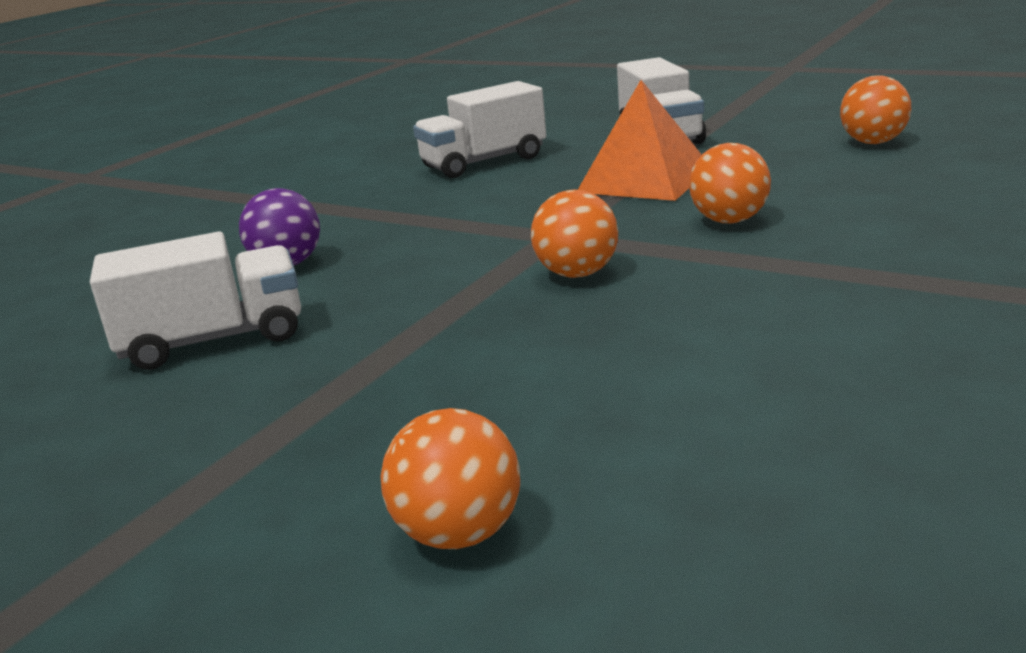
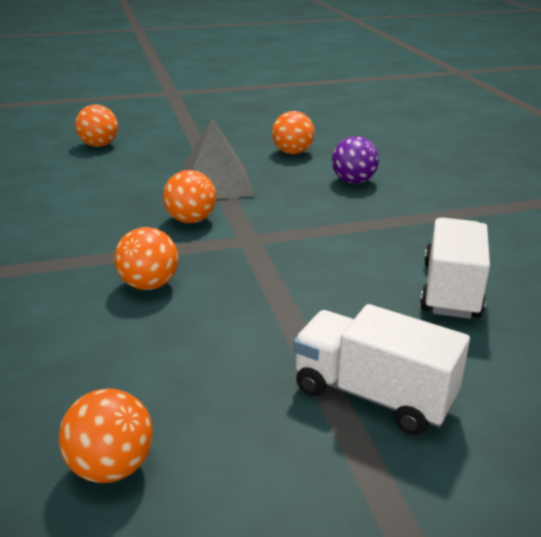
camera: 130 degrees right, 5 degrees up
(213, 340) = (292, 152): white truck -> orange ball
(443, 320) = (215, 183): none -> grey pyramid
(644, 180) = (274, 311): orange pyramid -> none

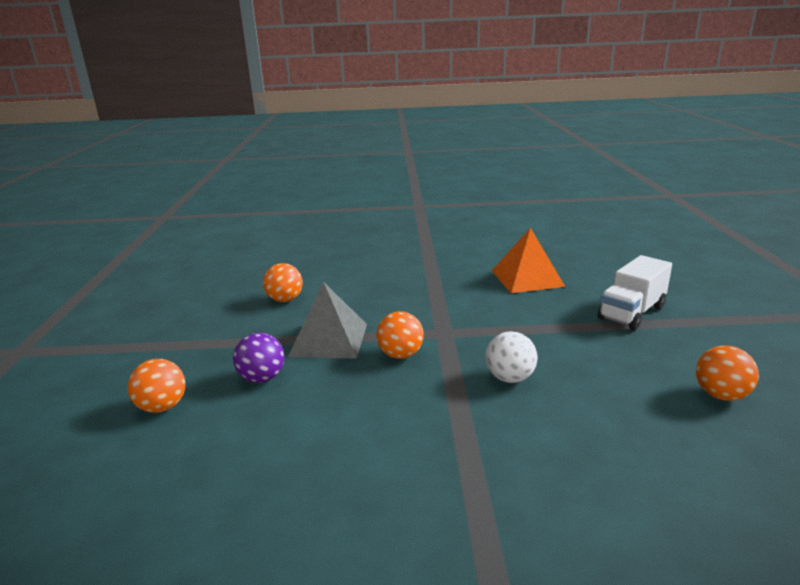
camera: 75 degrees left, 5 degrees down
(149, 285) = (509, 378): orange ball -> white ball
(353, 181) = (362, 284): purple ball -> purple ball (262, 378)
(451, 290) = (527, 278): white truck -> orange pyramid

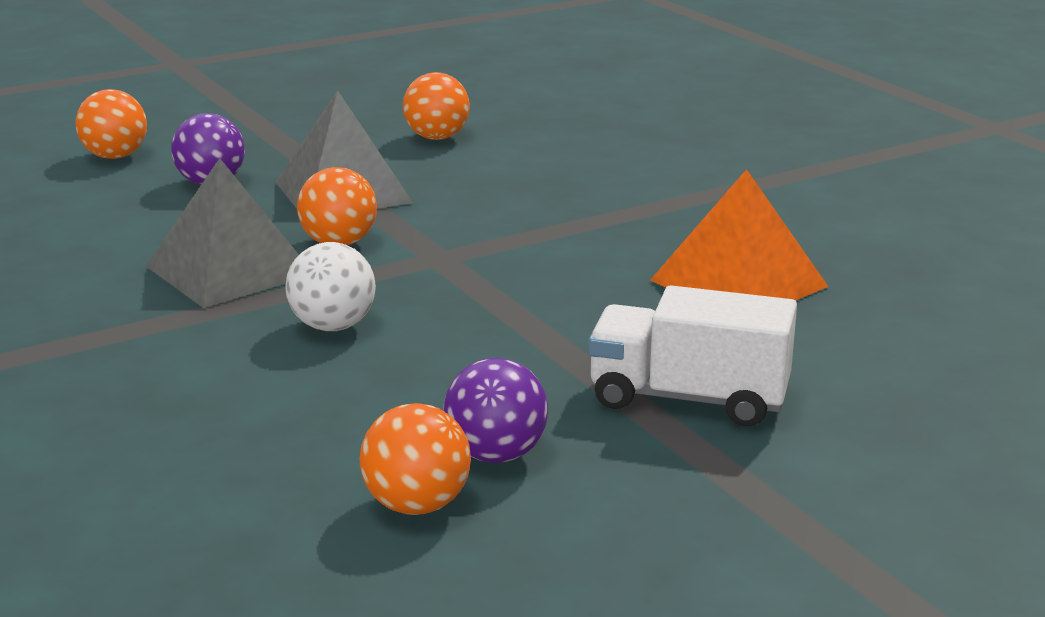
camera: 60 degrees right, 0 degrees up
(407, 396) = (229, 270): none -> grey pyramid
(673, 365) = (496, 455): none -> purple ball

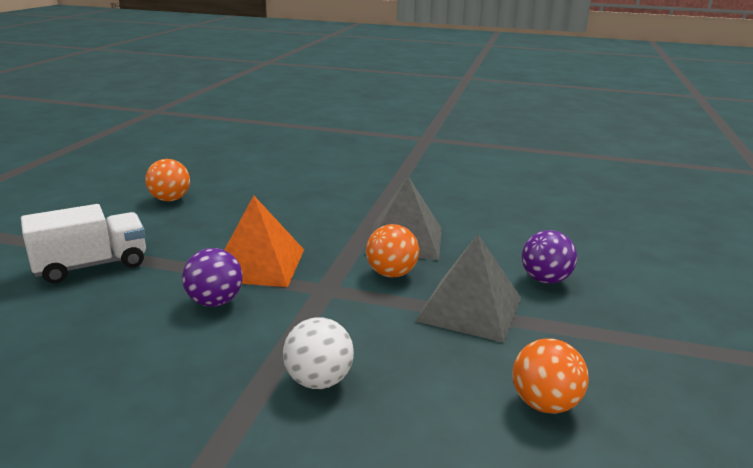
camera: 135 degrees right, 0 degrees up
(115, 156) = (638, 273): orange ball -> none
(333, 326) = (305, 236): white ball -> white ball (319, 381)
(496, 455) = (160, 219): purple ball -> purple ball (215, 302)
(738, 283) = (110, 350): orange pyramid -> orange pyramid (258, 264)

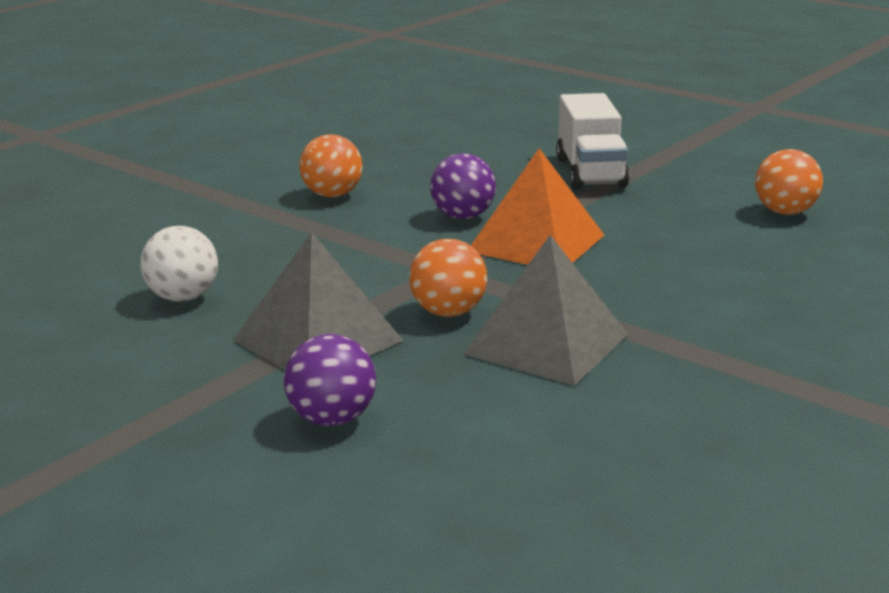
camera: 115 degrees right, 0 degrees up
(319, 381) = (280, 242): white ball -> white ball (183, 297)
(544, 404) = (122, 329): orange ball -> orange ball (332, 195)

